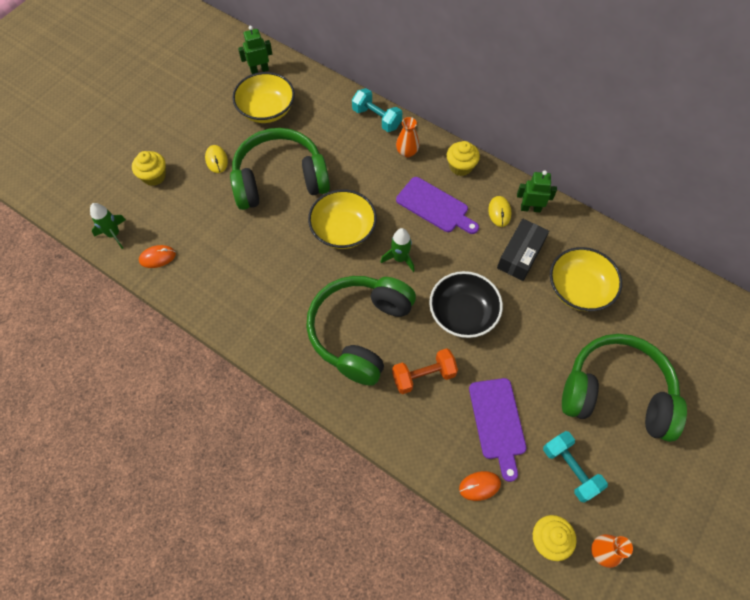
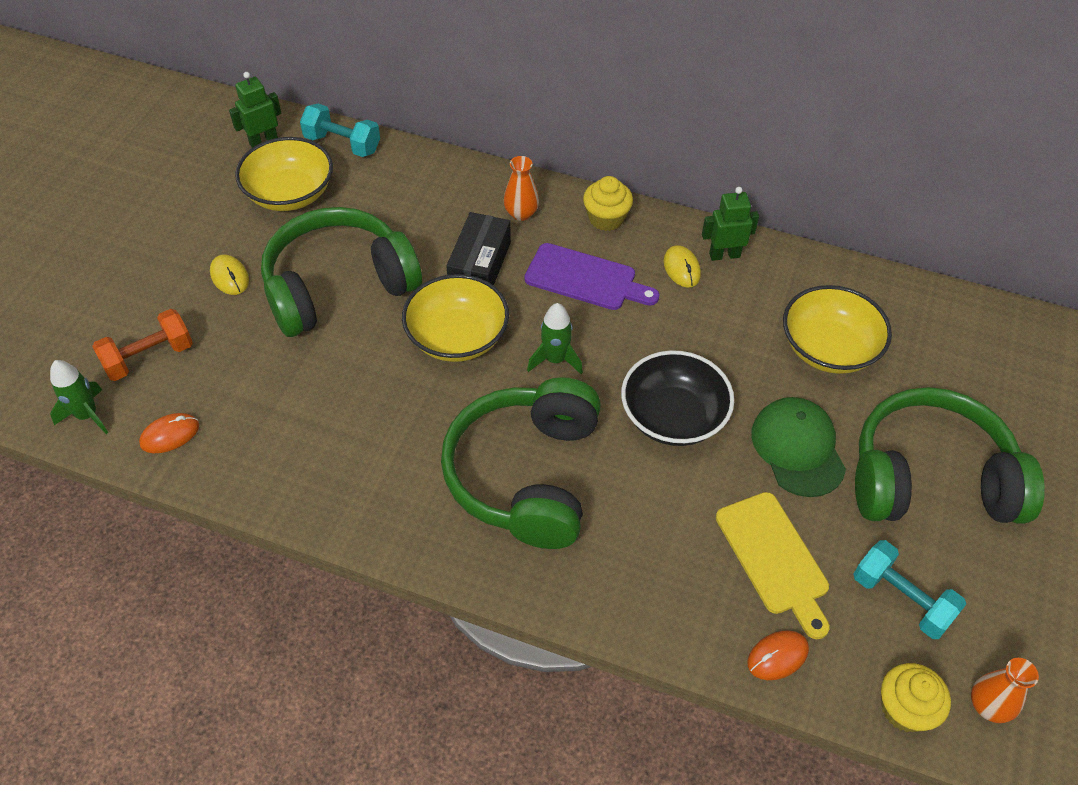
camera: 15 degrees left, 10 degrees down
(154, 176) = (133, 318): yellow cupcake -> none
(376, 118) = (462, 176): turquoise dumbbell -> turquoise dumbbell (342, 144)
(423, 376) = (642, 517): orange dumbbell -> orange dumbbell (149, 357)
(497, 422) = (774, 558): purple cutting board -> yellow cutting board
(520, 255) = (730, 319): black box -> black box (480, 265)
(536, 353) = (797, 448): none -> green cap

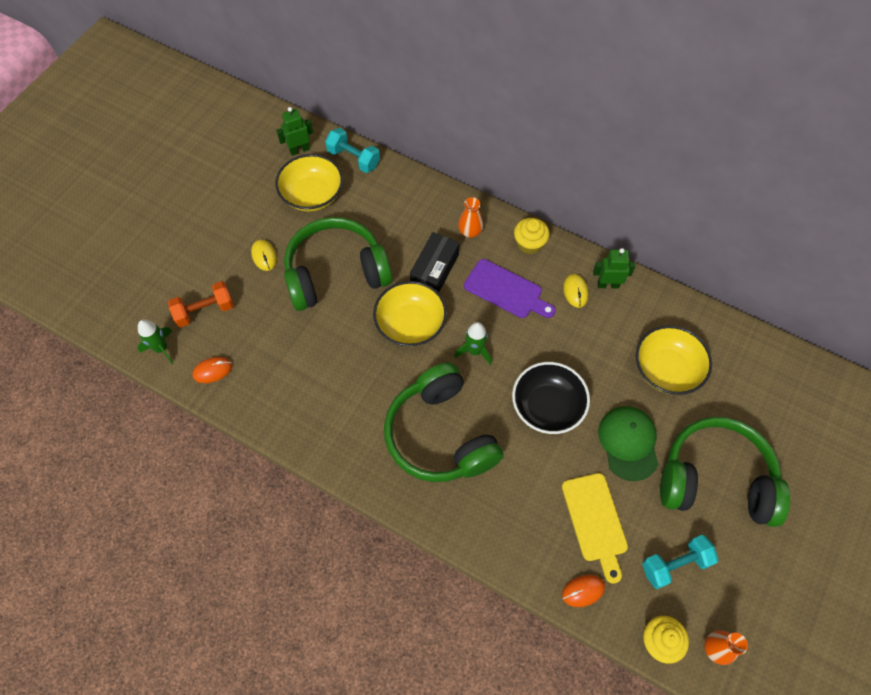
camera: 10 degrees right, 10 degrees up
(526, 475) = (440, 435): green headphones -> green headphones turned 45 degrees counterclockwise
(901, 599) = (675, 564): turquoise dumbbell -> turquoise dumbbell turned 75 degrees counterclockwise

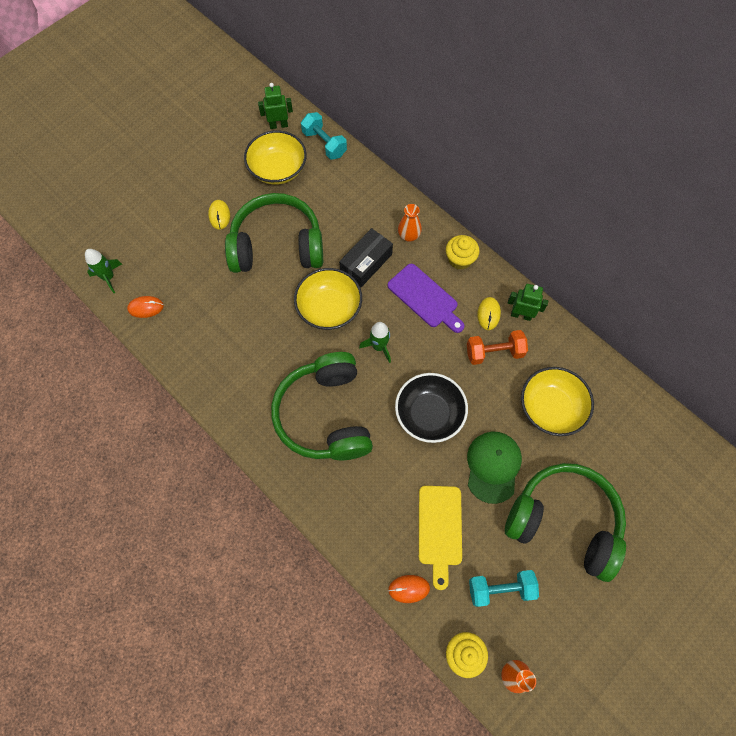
camera: 15 degrees right, 5 degrees up
(205, 311) = (154, 253): orange dumbbell -> orange dumbbell (494, 352)

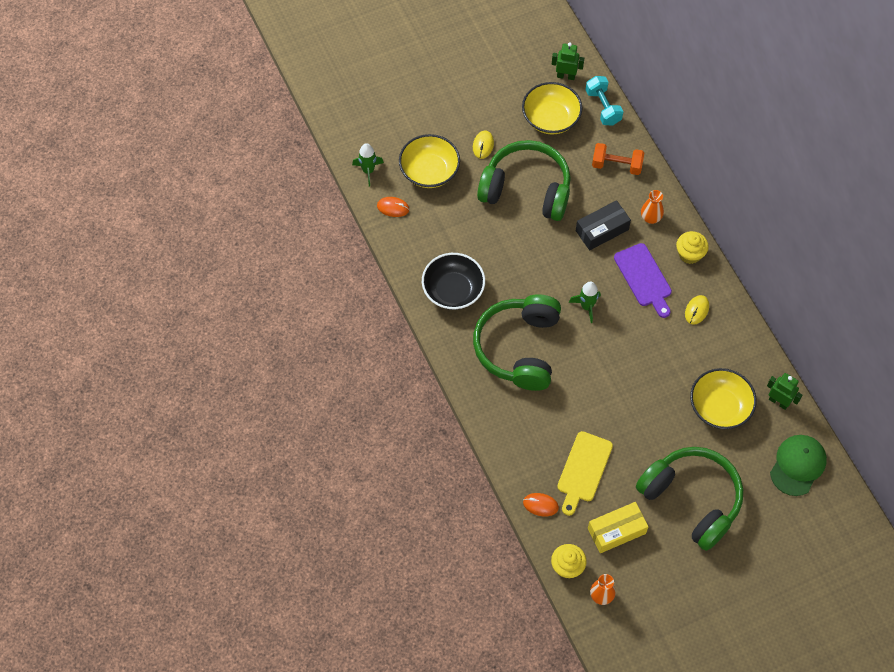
camera: 20 degrees right, 5 degrees down
(329, 308) = (554, 259): yellow bowl -> yellow bowl (429, 171)
(429, 414) = (610, 376): black bowl -> black bowl (453, 290)
(493, 466) = (648, 437): green cap -> green cap (798, 465)
(494, 352) = (688, 345): orange dumbbell -> orange dumbbell (616, 165)
(500, 588) = (616, 531): turquoise dumbbell -> yellow box
(521, 315) = (726, 321): green robot -> green robot (778, 402)

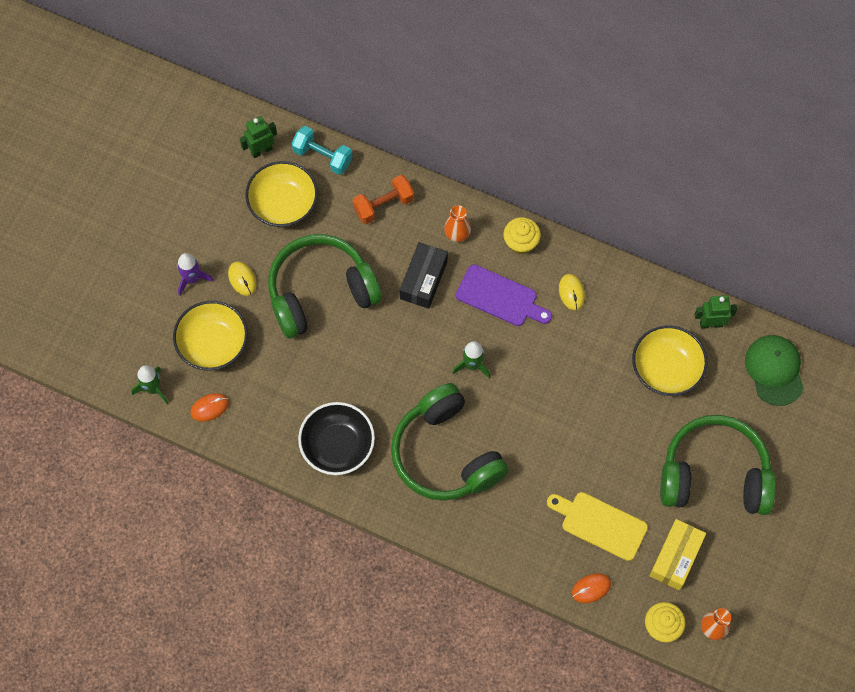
camera: 40 degrees left, 5 degrees up
(451, 123) = (192, 279): none -> purple rocket
(583, 470) = (600, 524): yellow cutting board -> yellow cutting board turned 135 degrees clockwise

